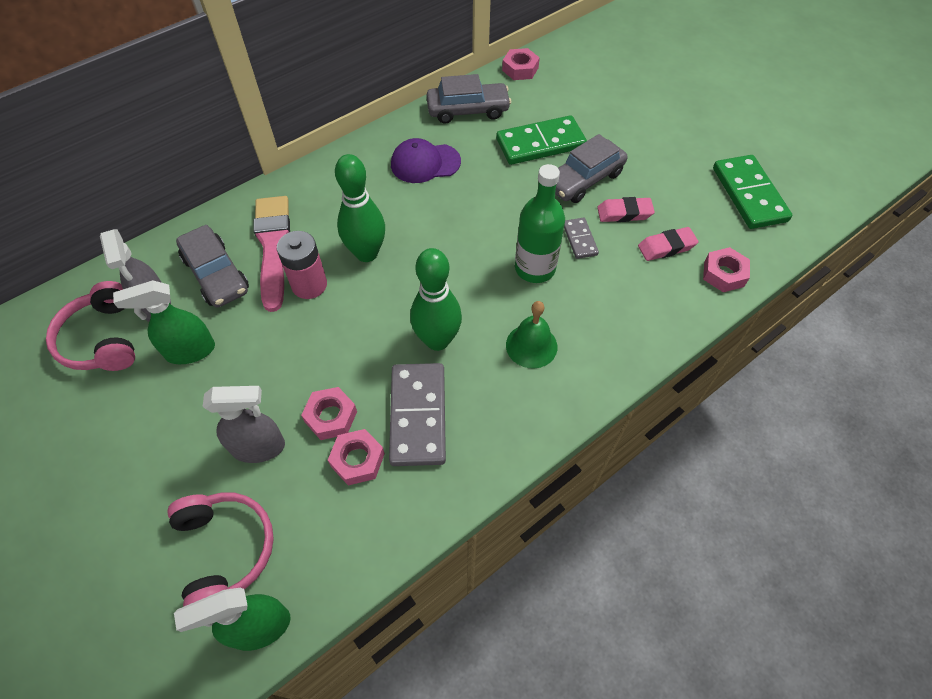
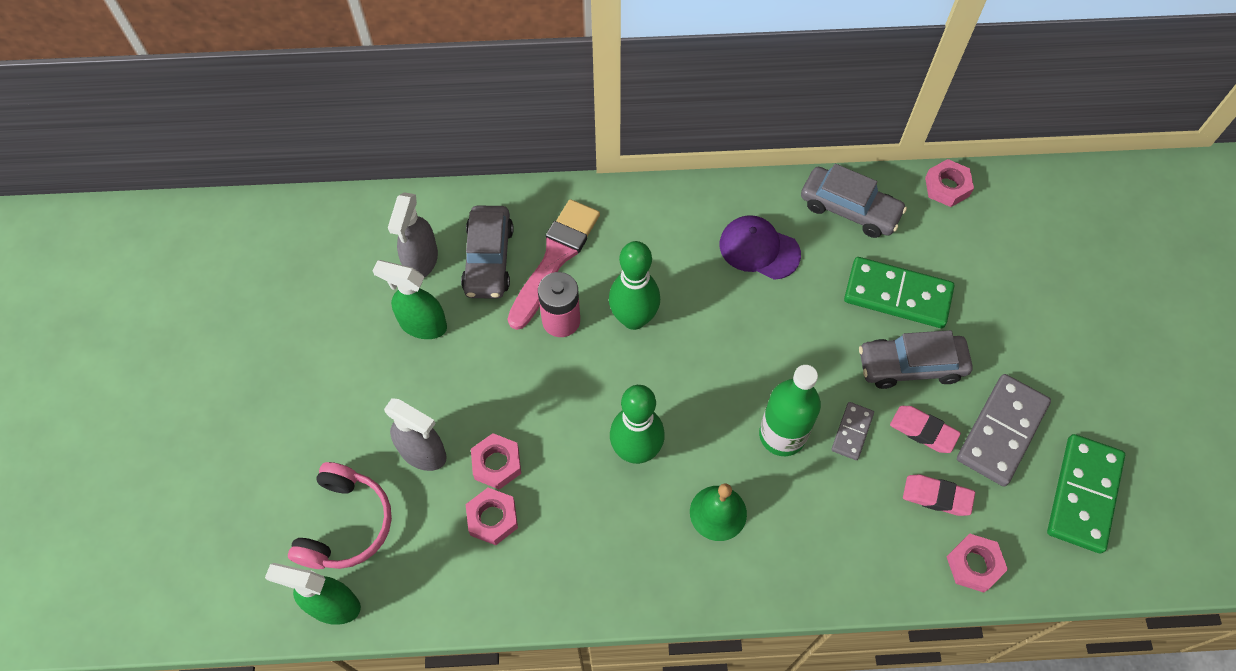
camera: 35 degrees right, 5 degrees up
(102, 339) = (362, 268): pink headphones -> none
(418, 416) = (569, 512): grey domino -> grey domino (1002, 431)

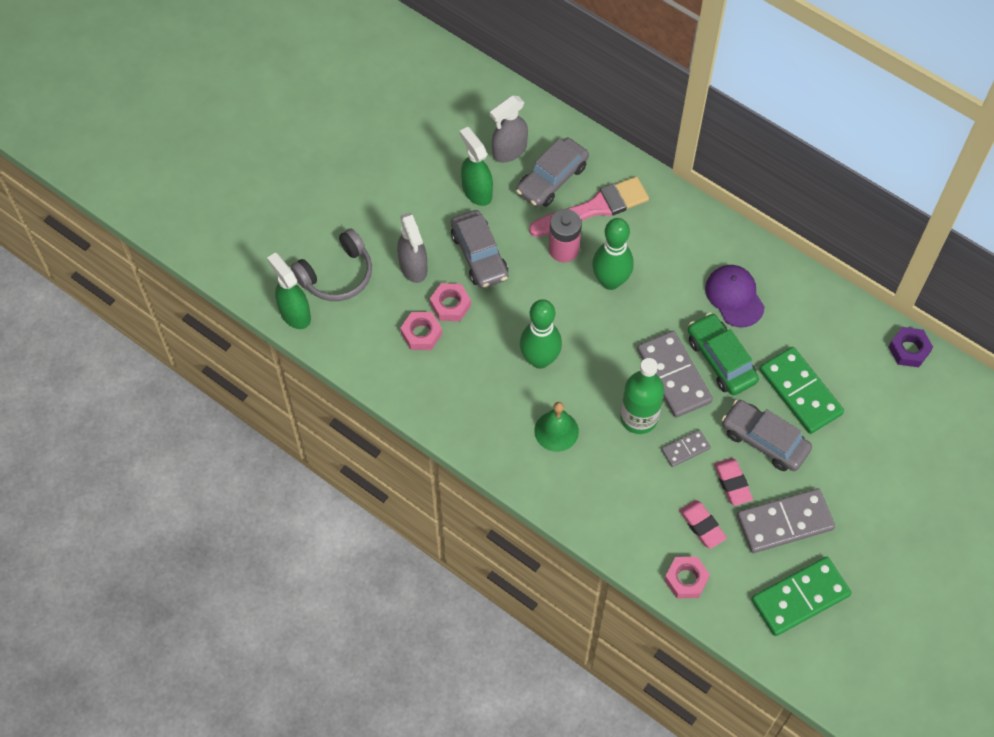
camera: 40 degrees right, 0 degrees up
(346, 524) = (337, 275): pink headphones -> grey headphones
(775, 367) = (673, 376): none -> grey domino
(802, 318) = (721, 359): none -> green car
(849, 209) = (823, 315): grey car -> grey car (479, 255)
(947, 187) = (909, 350): pink nut -> purple nut

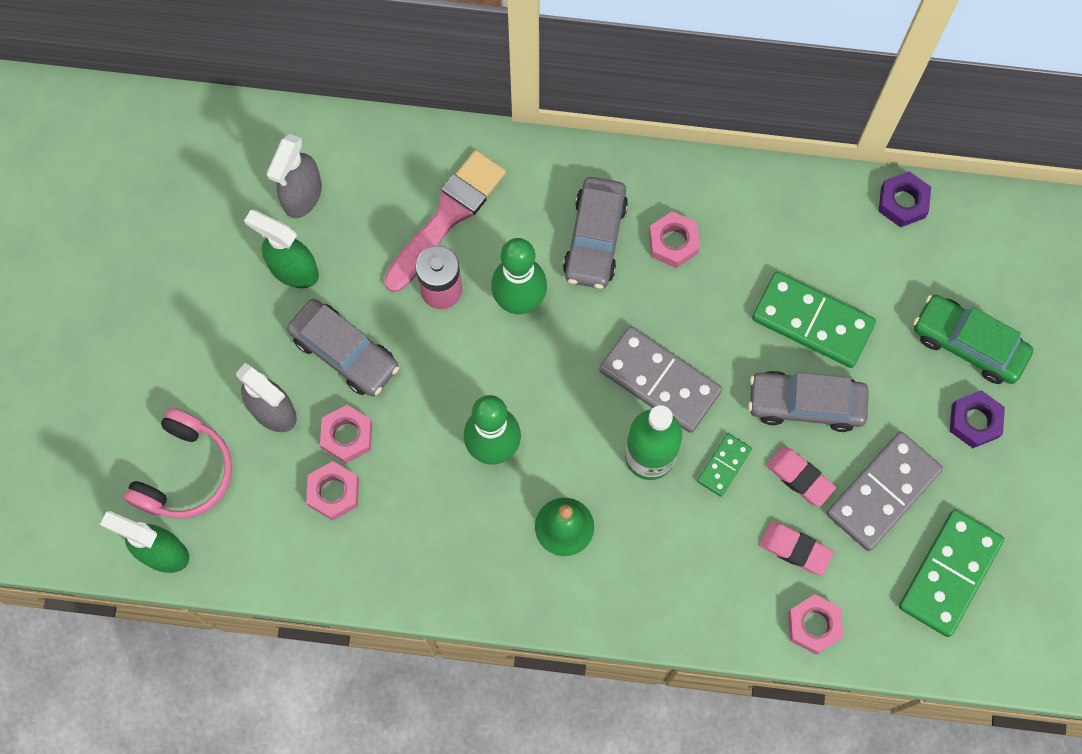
camera: 30 degrees left, 10 degrees up
(337, 275) = (185, 473): grey headphones -> pink headphones
(552, 179) = (375, 206): grey car -> grey car (595, 239)
(685, 449) = (724, 465): grey domino -> green domino
(721, 359) = (702, 330): green car -> green car (968, 344)
(734, 297) = (673, 242): purple cap -> pink nut
(876, 511) = (974, 421): none -> purple nut

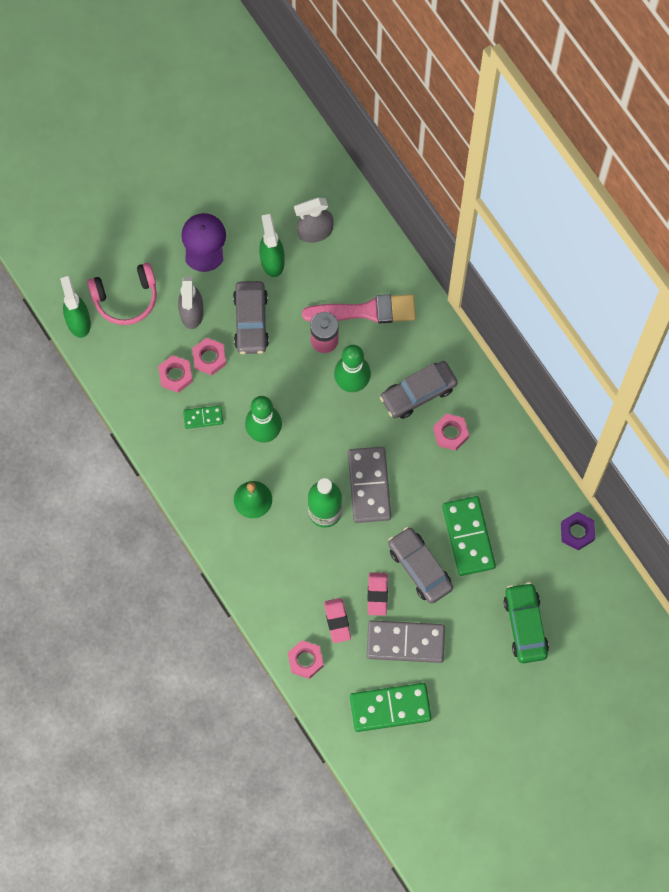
camera: 50 degrees right, 0 degrees up
(200, 328) = (204, 242): none -> purple cap
(724, 465) = (351, 552): green domino -> green domino (203, 417)
(974, 421) = (484, 660): purple nut -> none

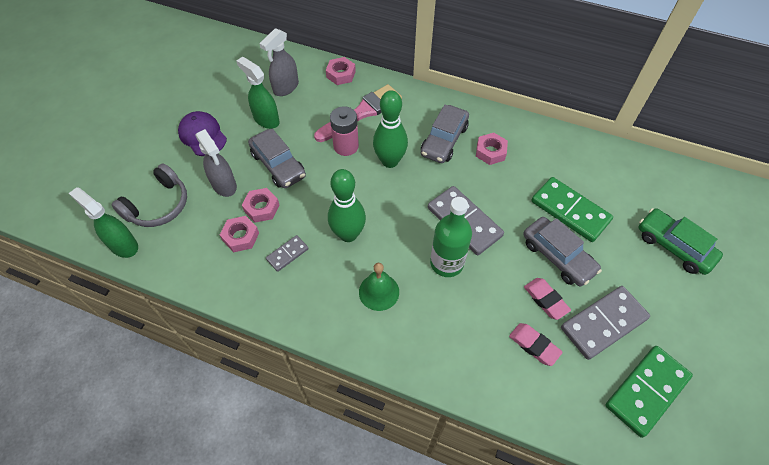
camera: 35 degrees left, 15 degrees down
(125, 298) = (158, 205): pink headphones -> grey headphones
(203, 417) = (287, 254): green domino -> grey domino
(305, 660) = (538, 402): pink nut -> pink nut (341, 74)
(420, 567) = (557, 256): grey car -> grey car turned 150 degrees counterclockwise
(577, 532) = (637, 161): purple nut -> none

